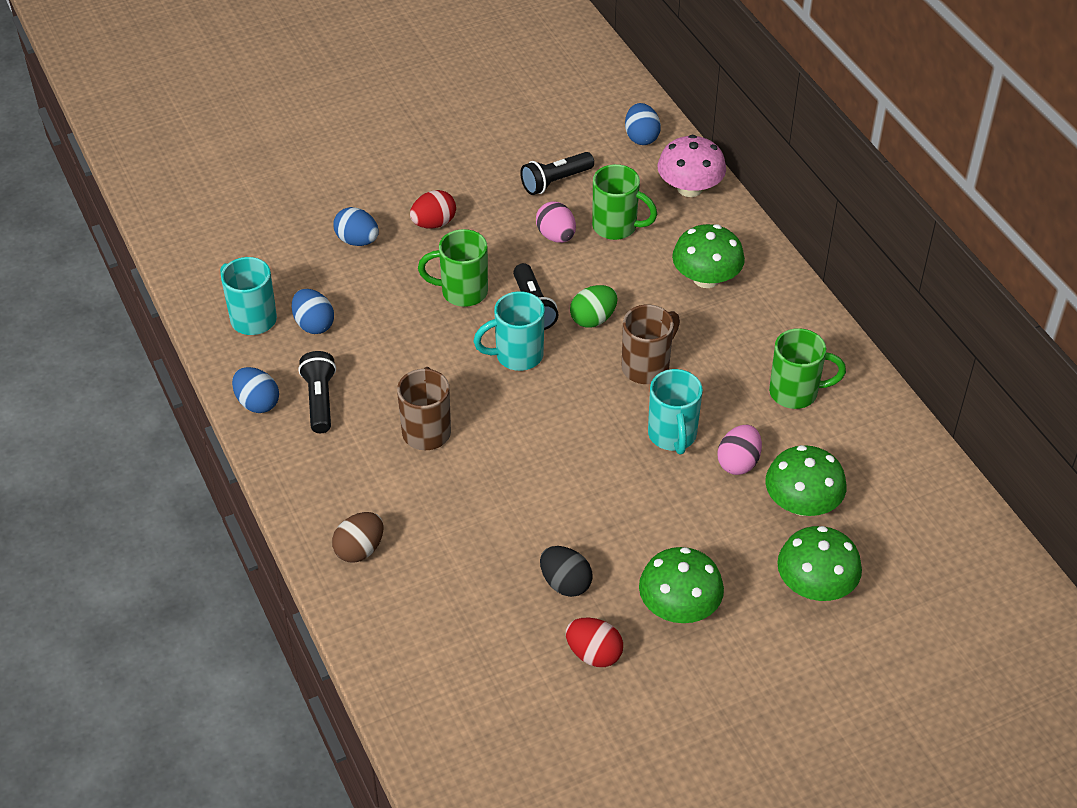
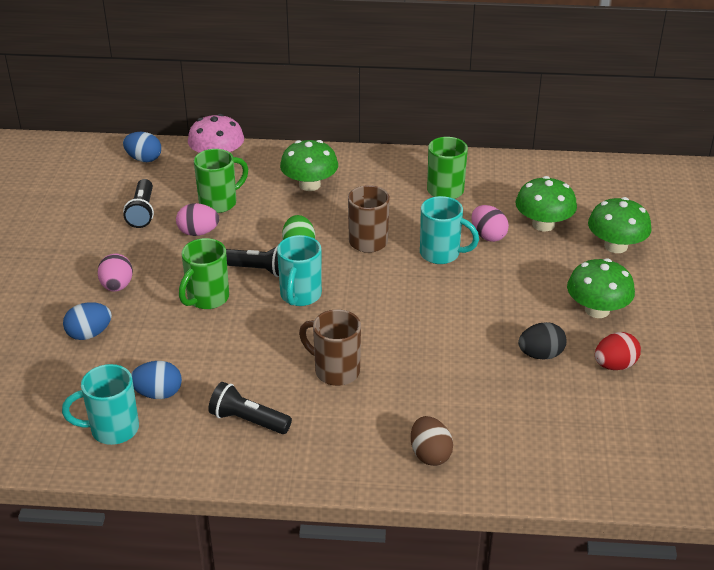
camera: 60 degrees left, 10 degrees down
(257, 403) = (215, 461): blue egg -> none
(434, 223) = (117, 286): red egg -> pink egg

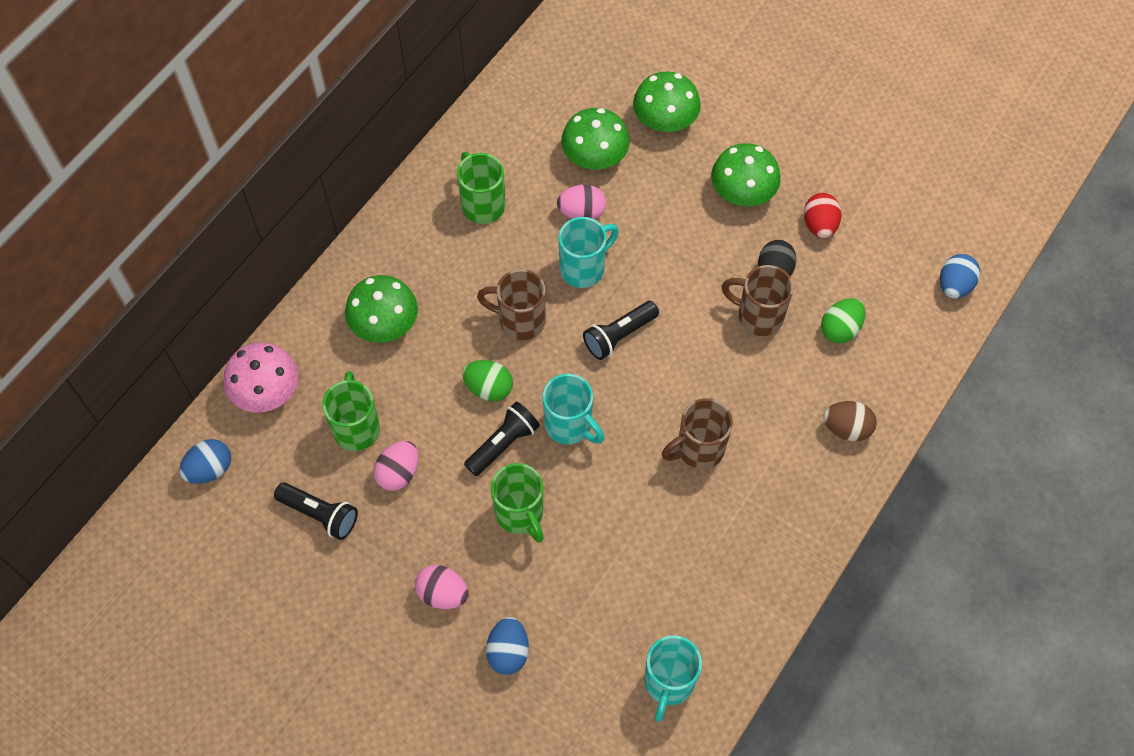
camera: 60 degrees left, 25 degrees up
(158, 393) = (640, 620): blue egg -> blue egg (954, 286)
(248, 420) = (723, 556): black flashlight -> black flashlight (619, 336)
(489, 360) = (758, 316): none -> brown mug
(525, 415) = (840, 329): none -> green egg

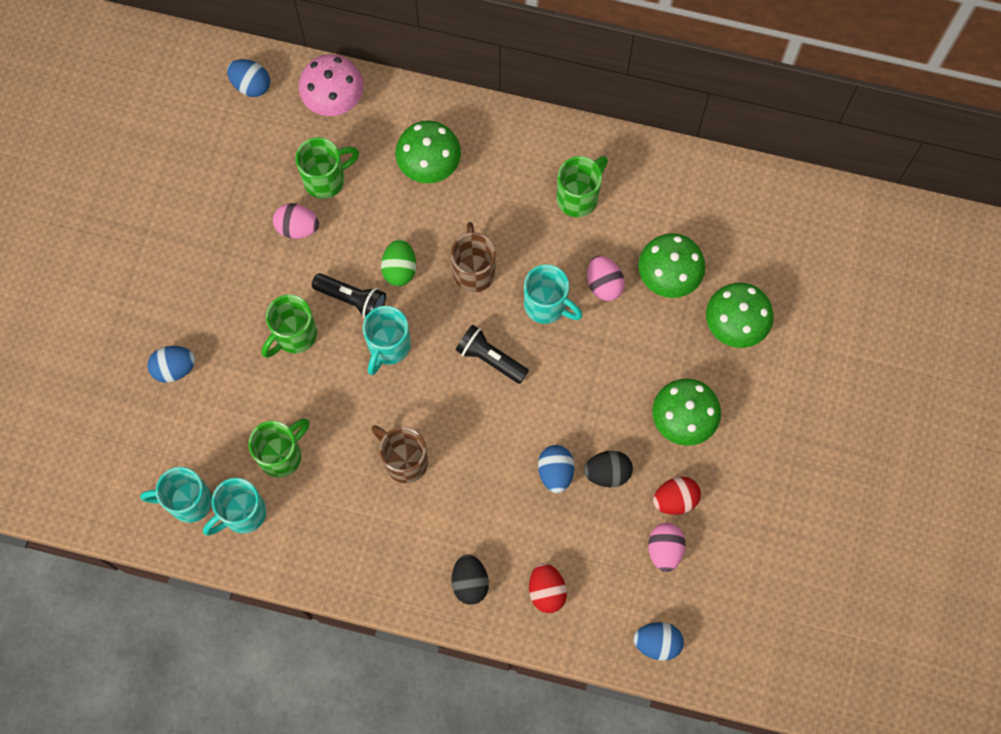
camera: 70 degrees right, 10 degrees up
(320, 514) = (241, 182): black flashlight -> none
(443, 594) = (206, 301): pink egg -> pink egg (664, 549)
(649, 568) = (282, 455): none -> green mug
(701, 629) = (242, 513): none -> turquoise mug
(758, 316) = (555, 472): brown mug -> blue egg
(840, 329) = (569, 549): green egg -> none
(846, 428) = (470, 582): brown egg -> black egg
(876, 363) = (546, 591): none -> red egg

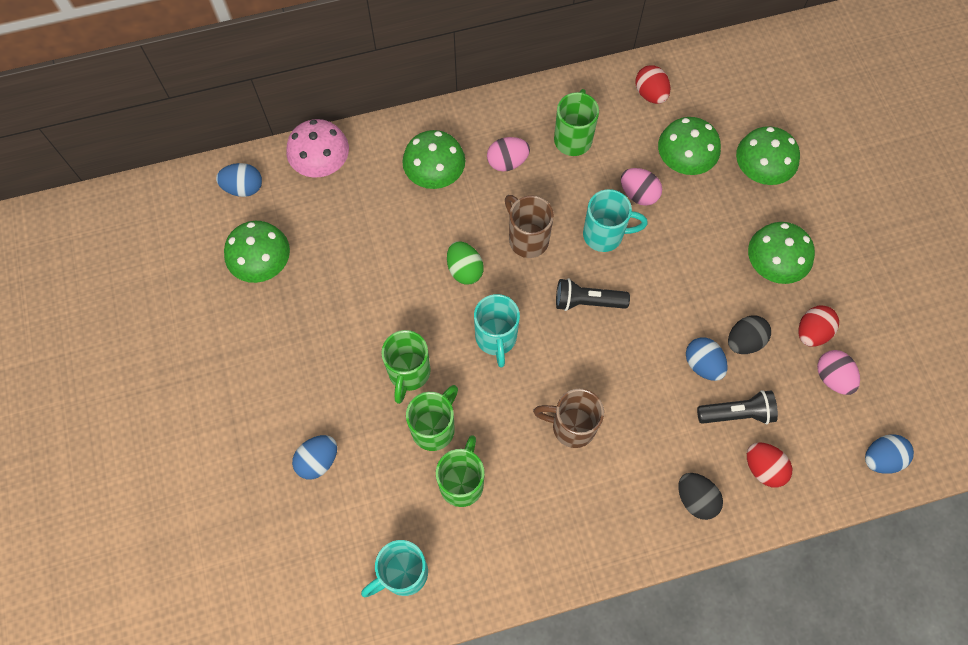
camera: 30 degrees left, 5 degrees down
(227, 166) = (263, 263): none -> green mushroom
(242, 513) = (459, 555): turquoise mug -> none
(297, 227) = (355, 282): pink egg -> pink egg (507, 162)
(326, 179) = (356, 230): green mug -> green mug (434, 428)
(352, 299) = (440, 316): black flashlight -> black flashlight (736, 413)
(682, 192) = (650, 94): none -> red egg

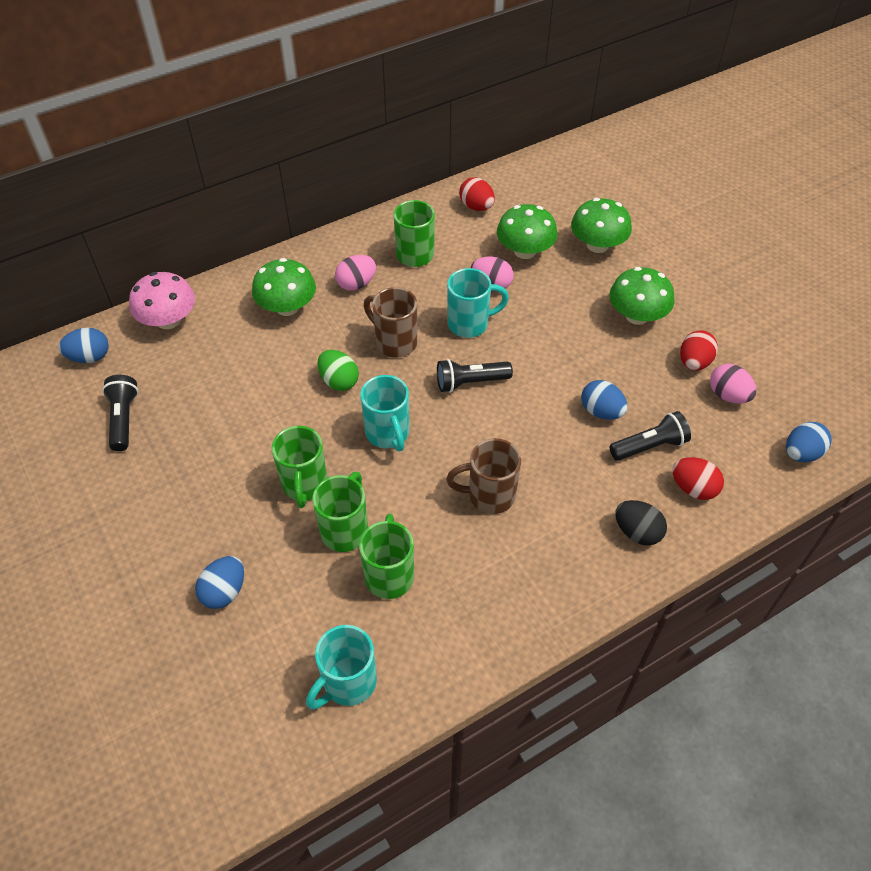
camera: 15 degrees left, 15 degrees down
(263, 263) = (123, 419): green mushroom -> black flashlight
(744, 341) = (633, 383): black egg -> none

